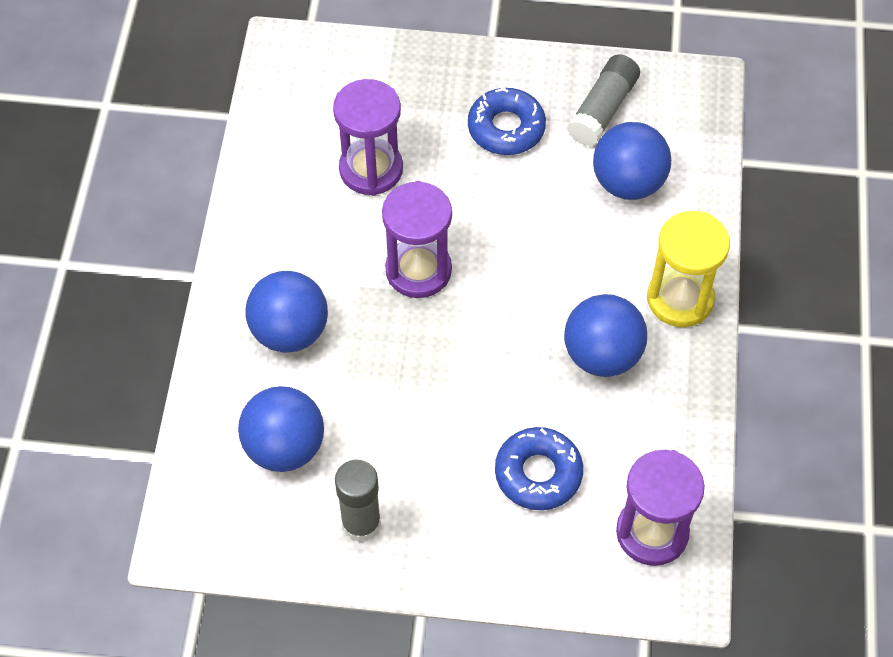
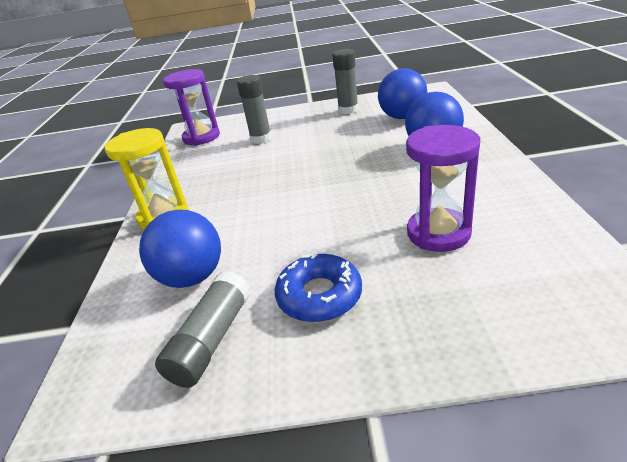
camera: 175 degrees right, 25 degrees down
(418, 270) = (362, 188): purple hourglass -> none
(538, 473) = (261, 139): blue donut -> grey glue stick
(602, 355) = (223, 181): blue ball -> none

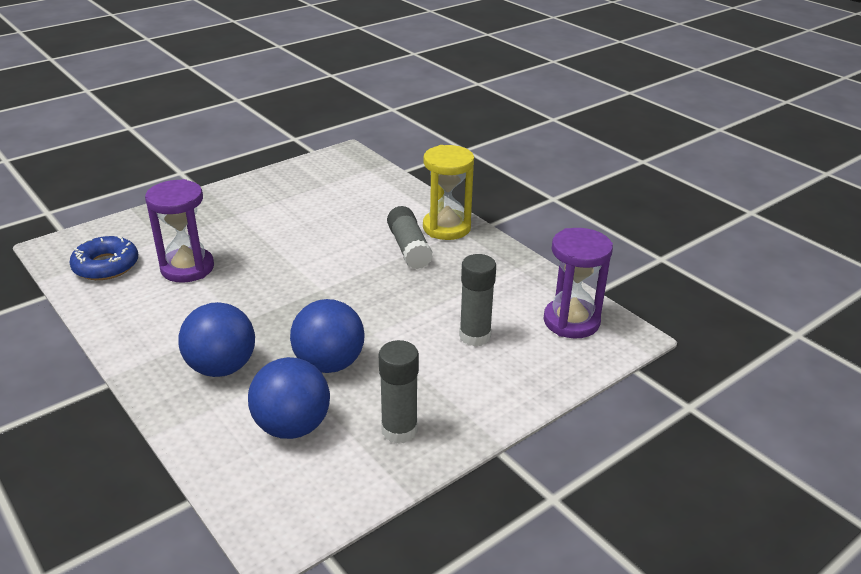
camera: 140 degrees right, 0 degrees up
(192, 277) = (356, 201): blue ball -> blue ball (329, 364)
(212, 339) = (304, 184): grey glue stick -> grey glue stick (409, 248)
(319, 295) = (256, 214): blue donut -> blue donut (106, 266)

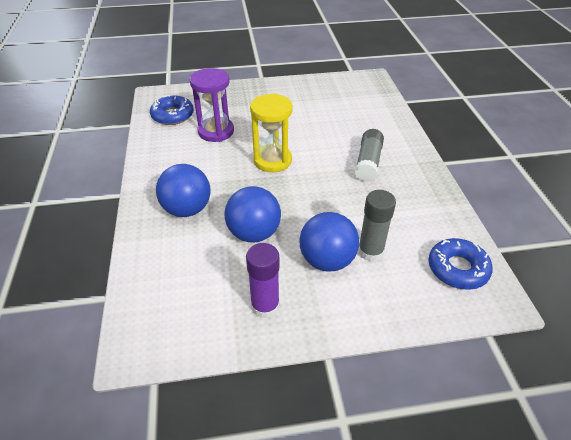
camera: 30 degrees right, 10 degrees up
(292, 427) = (198, 271): blue ball -> blue ball (327, 260)
(399, 430) = (265, 306): grey glue stick -> purple glue stick
(446, 227) = (407, 155): yellow hourglass -> yellow hourglass (272, 160)
(571, 321) = (457, 269): purple hourglass -> blue donut

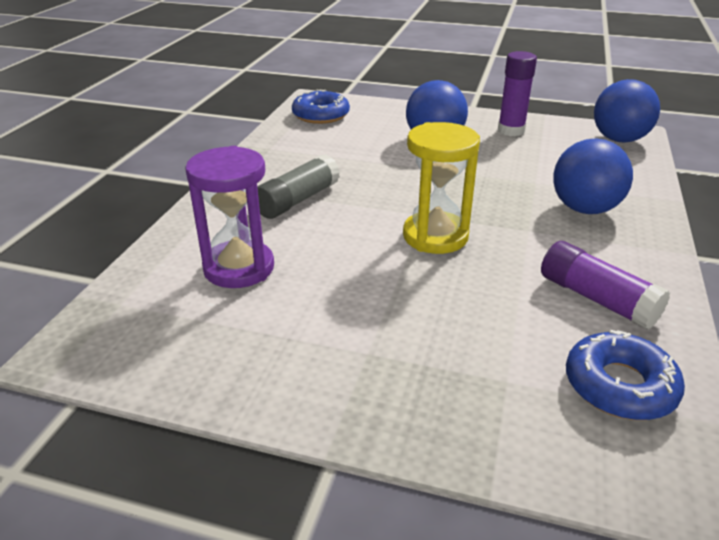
camera: 155 degrees left, 10 degrees down
(180, 147) = (597, 299): none -> purple glue stick
(216, 131) = (519, 313): purple hourglass -> purple hourglass (239, 268)
(254, 233) = (501, 171): blue ball -> blue ball (619, 139)
(370, 251) = (386, 137): grey glue stick -> none

